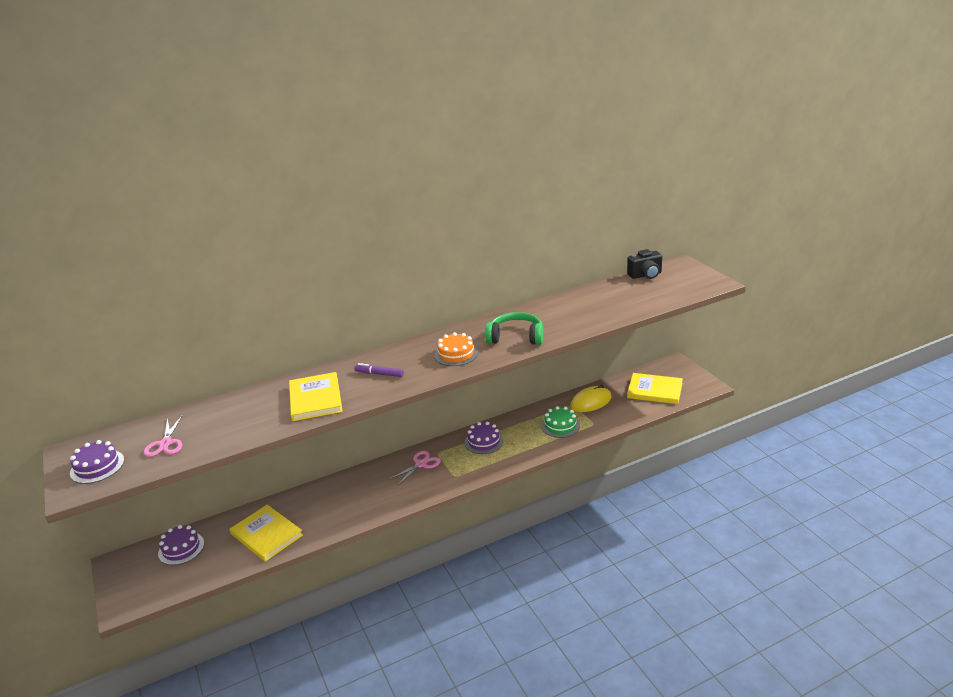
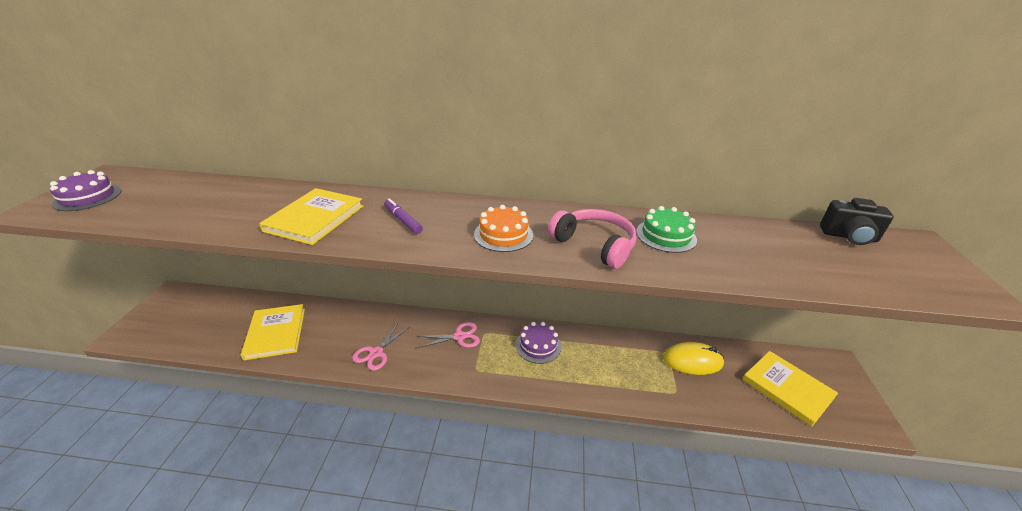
camera: 30 degrees right, 5 degrees up
(165, 443) = (155, 201): pink scissors -> pink scissors (376, 353)
(181, 548) = (216, 307): purple cake -> none
(516, 337) = (594, 245): green headphones -> pink headphones
(560, 426) = (634, 372): green cake -> green cake (666, 235)

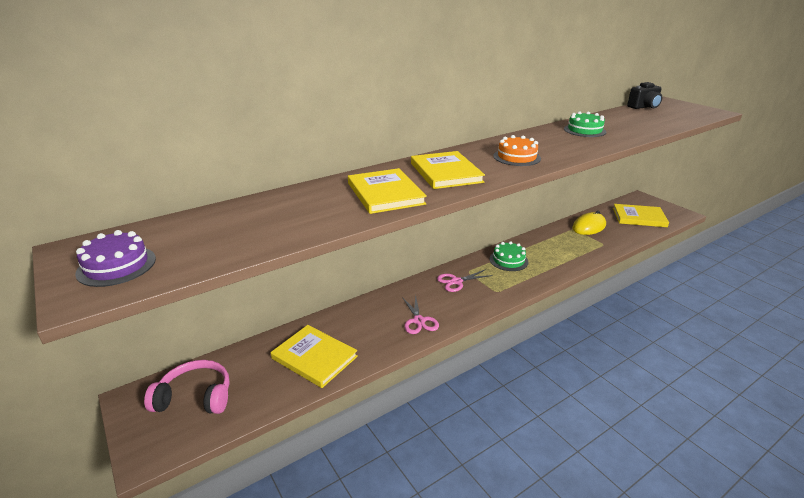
camera: 40 degrees left, 5 degrees down
(403, 220) = (446, 172): purple marker -> yellow book
(459, 337) = (456, 281): pink scissors -> pink scissors turned 150 degrees counterclockwise
(538, 345) = (508, 260): purple cake -> green cake
(594, 245) = (567, 145): pink headphones -> pink headphones (195, 397)

